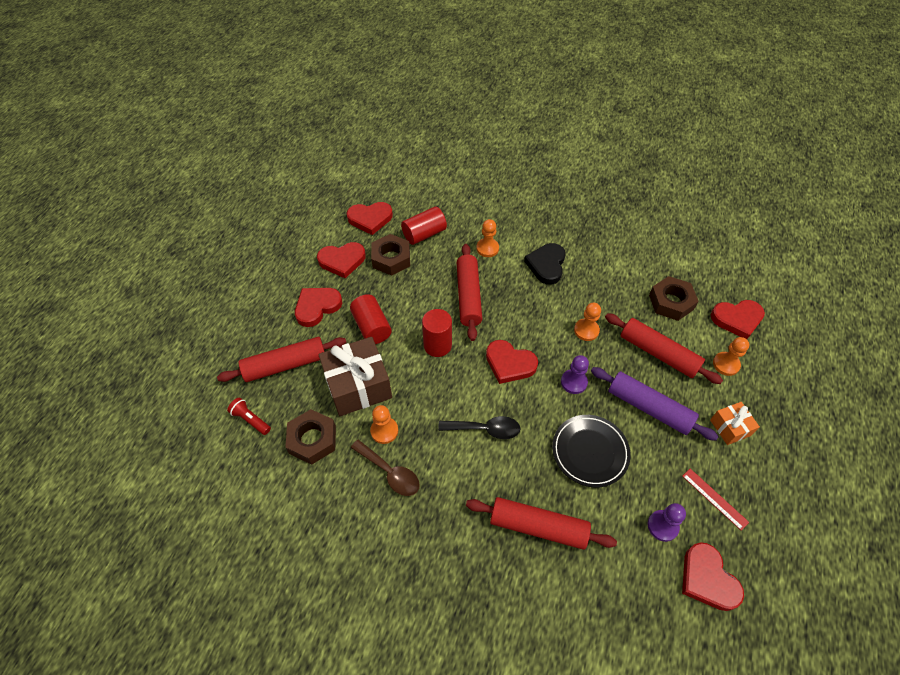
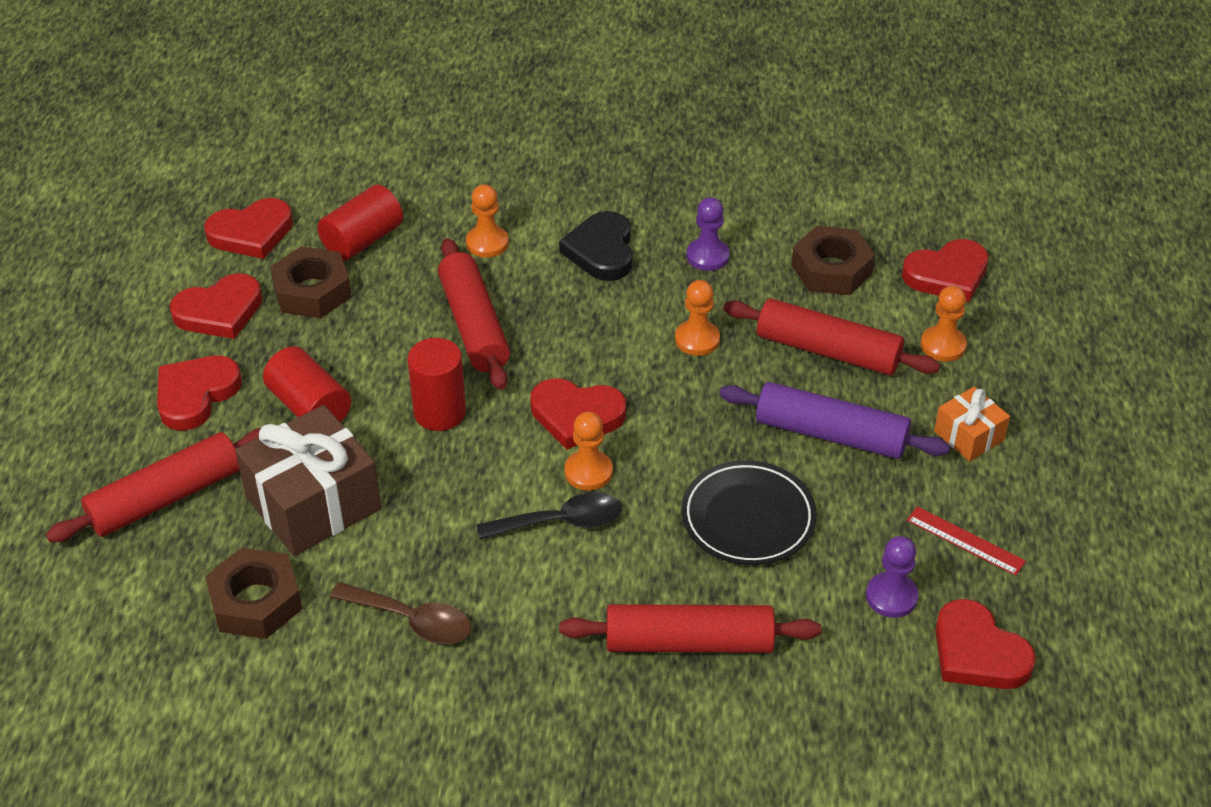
camera: 15 degrees left, 10 degrees down
(250, 420) = (129, 595): red flashlight -> none
(384, 431) = (383, 561): orange pawn -> orange pawn (588, 472)
(573, 382) = (695, 421): purple pawn -> purple pawn (707, 256)

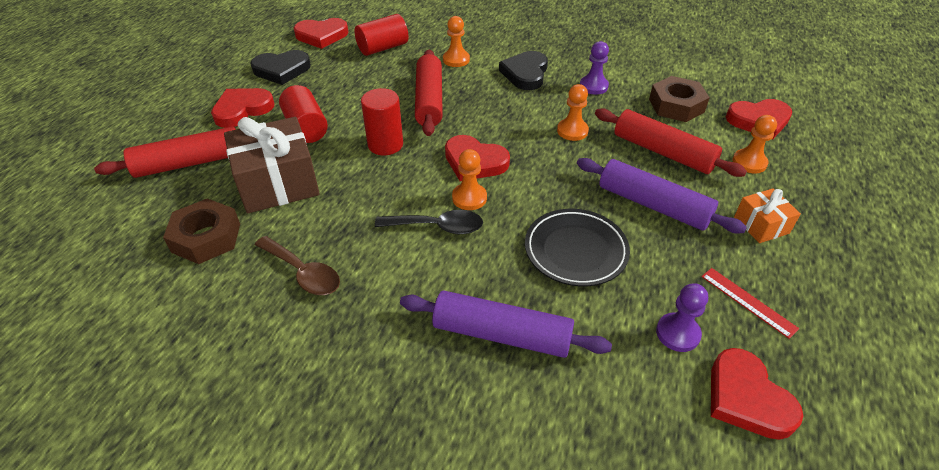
camera: 15 degrees right, 0 degrees up
(219, 311) = (282, 70): red heart -> black heart
(312, 291) = (340, 68): brown nut -> none
(689, 642) = (502, 334): red rolling pin -> purple rolling pin

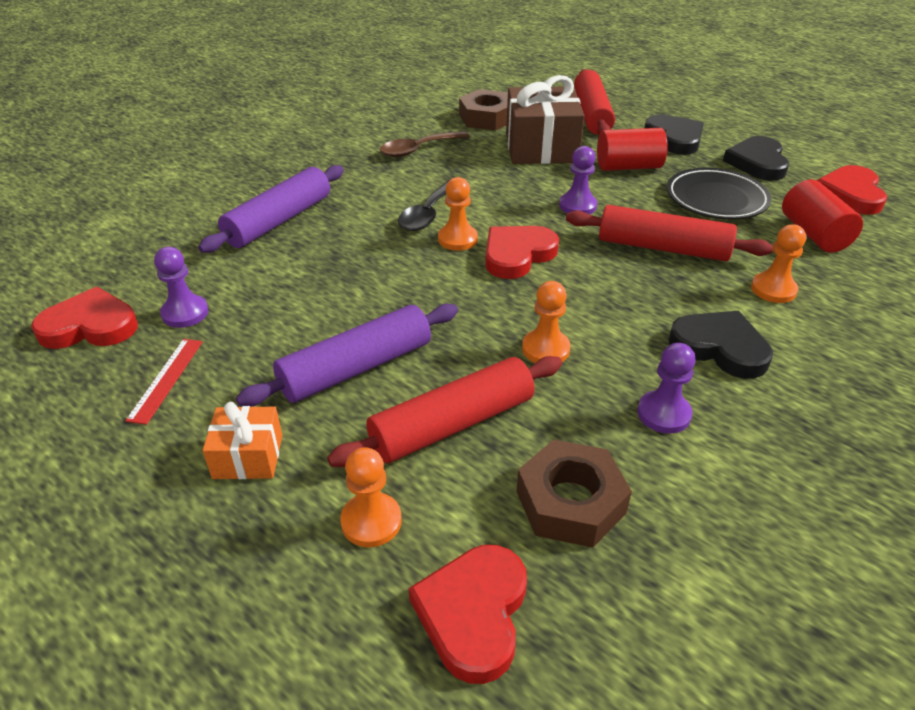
camera: 110 degrees right, 5 degrees down
(242, 110) = (674, 138): red heart -> black heart
(385, 144) = (577, 206): red cylinder -> purple pawn
(575, 250) = (334, 285): black plate -> black plate (716, 199)
(748, 302) = (166, 379): red ruler -> red ruler turned 60 degrees counterclockwise

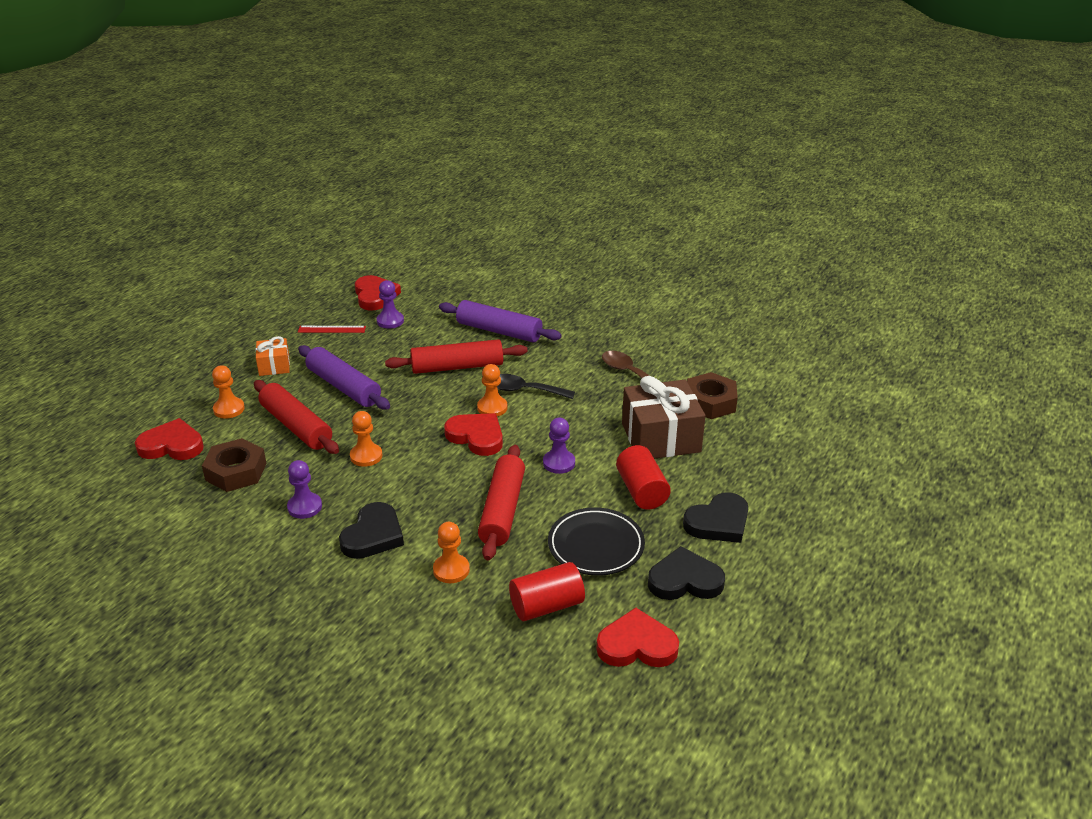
camera: 80 degrees right, 5 degrees down
(591, 114) = (751, 465): red rolling pin -> red rolling pin (457, 367)

